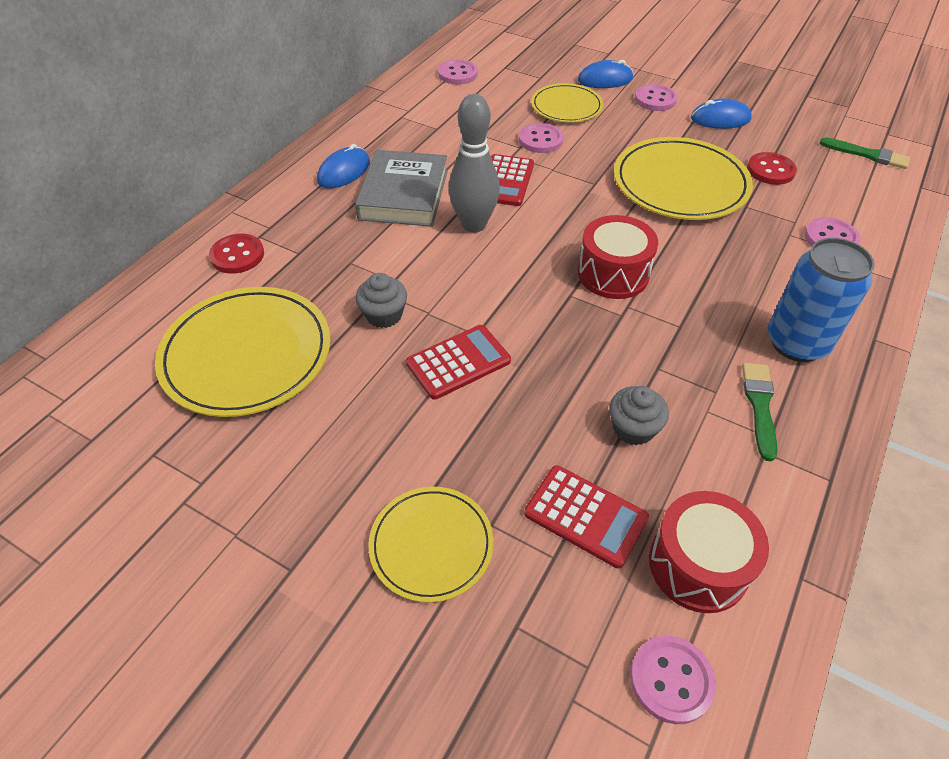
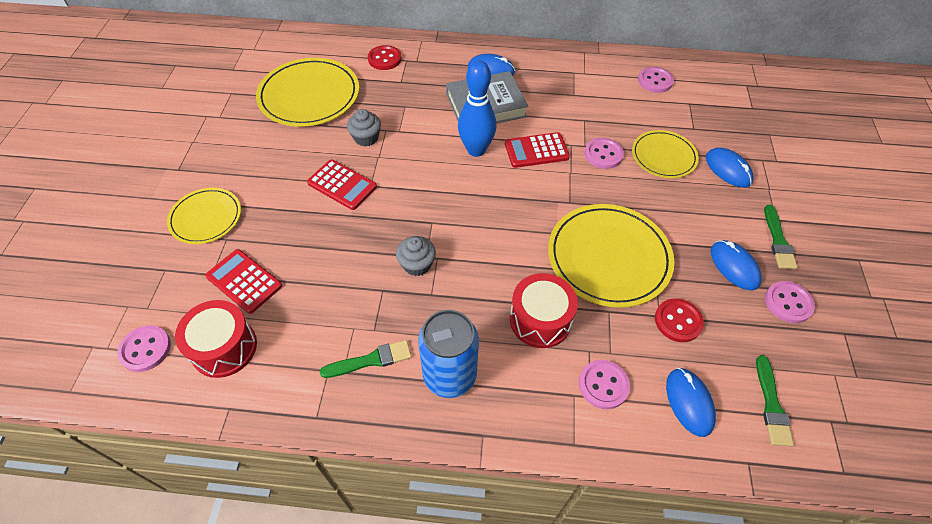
camera: 65 degrees right, 5 degrees up
(474, 225) = (476, 150): grey bowling pin -> blue bowling pin
(585, 516) = (244, 281): red calculator -> red calculator turned 120 degrees clockwise
(613, 273) = (467, 240): red drum -> red drum (540, 320)
(633, 428) = (321, 289): grey cupcake -> grey cupcake (417, 264)
(655, 99) = (726, 211): pink button -> pink button (788, 303)
(700, 87) = (778, 240): none -> green brush
(858, 195) = (689, 402): none -> blue mouse

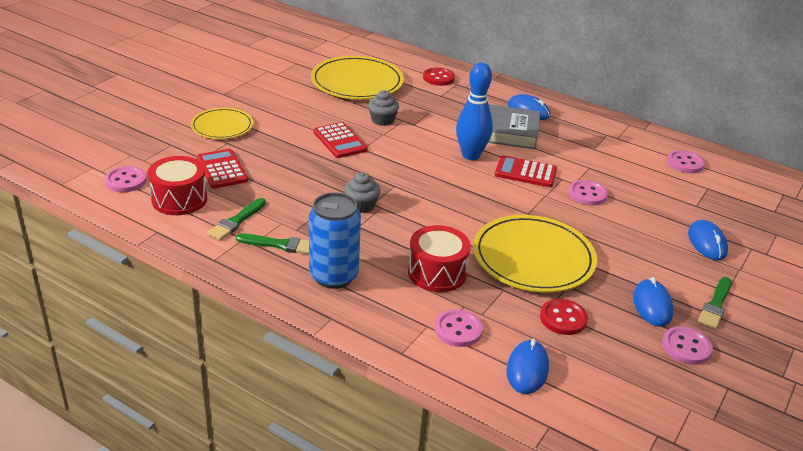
camera: 25 degrees right, 20 degrees down
(663, 156) = (647, 214): yellow plate -> none
(771, 405) = (606, 401): green brush -> green brush (236, 221)

